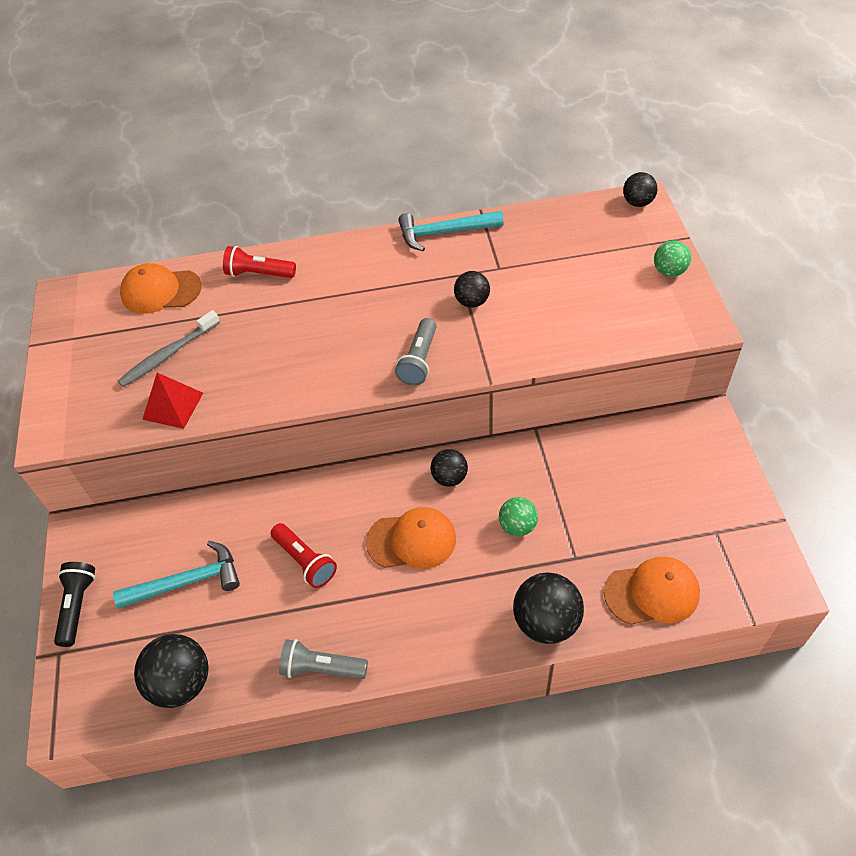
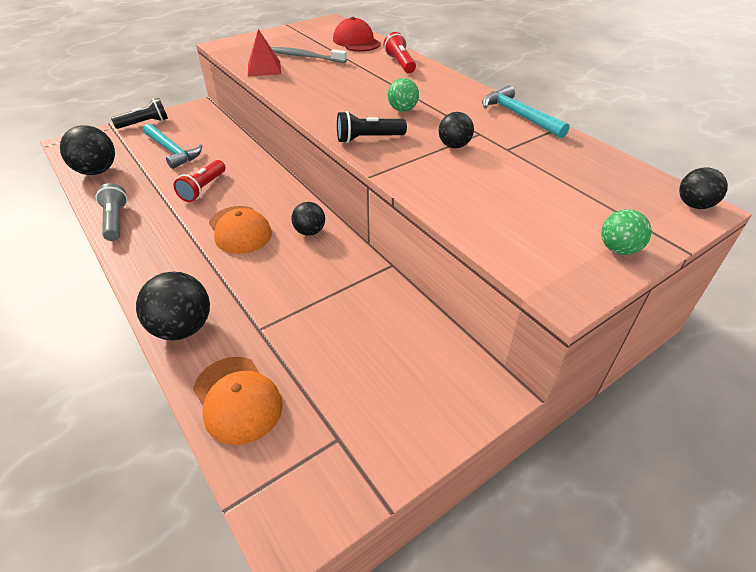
camera: 60 degrees right, 10 degrees down
(160, 291) = (356, 41): orange cap -> red cap
(419, 360) = (368, 139): grey flashlight -> black flashlight
(517, 526) = (278, 283): green ball -> green ball (402, 110)

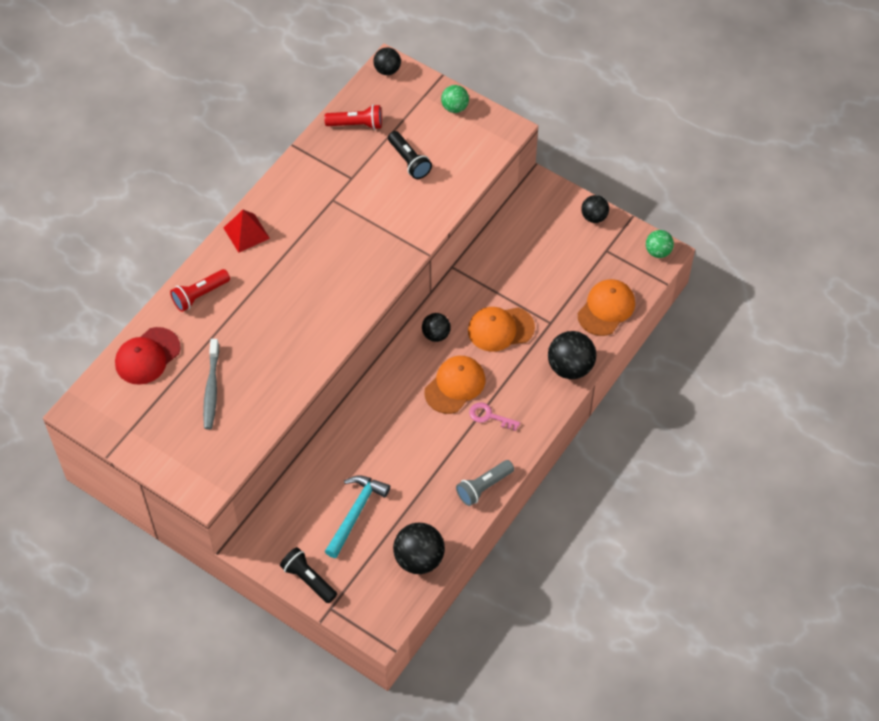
camera: 110 degrees left, 15 degrees up
(184, 244) = (489, 416): none -> pink key
(203, 188) = (409, 446): red flashlight -> red flashlight (356, 124)
(264, 68) = (258, 414): red pyramid -> red pyramid (246, 233)
(282, 281) = (500, 329): none -> orange cap
(368, 139) = (373, 272): black flashlight -> black flashlight (409, 161)
(402, 110) = (309, 263): green ball -> green ball (658, 251)
(454, 146) = (360, 212): black ball -> black ball (594, 217)
(518, 115) = (288, 178): turquoise hammer -> none

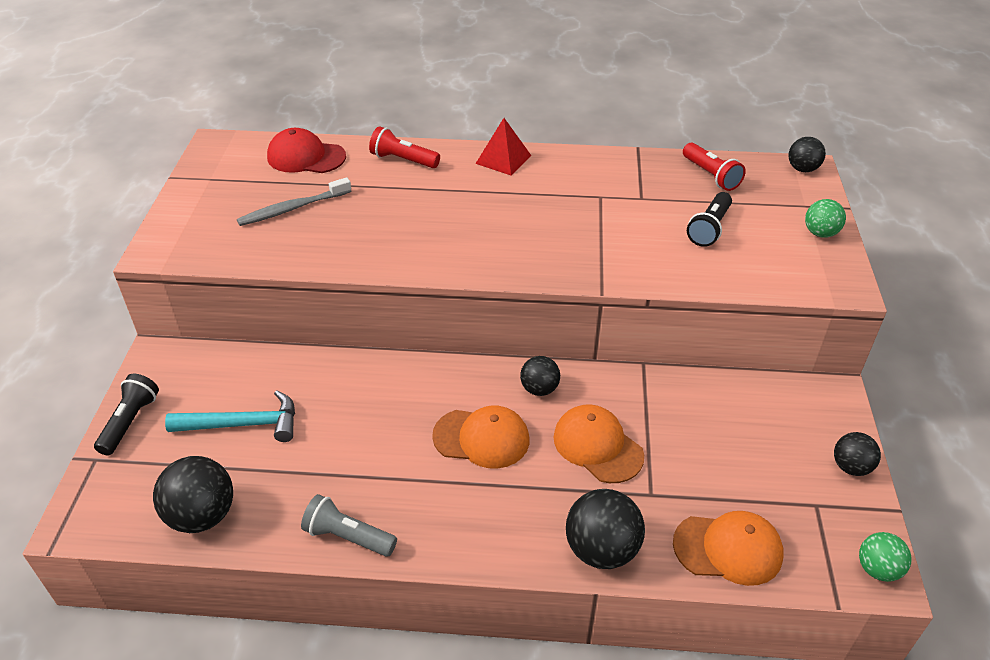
camera: 60 degrees right, 15 degrees down
(489, 416) = (460, 493): pink key -> none

